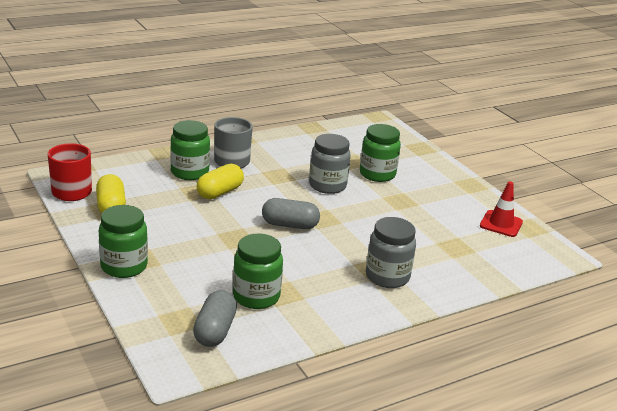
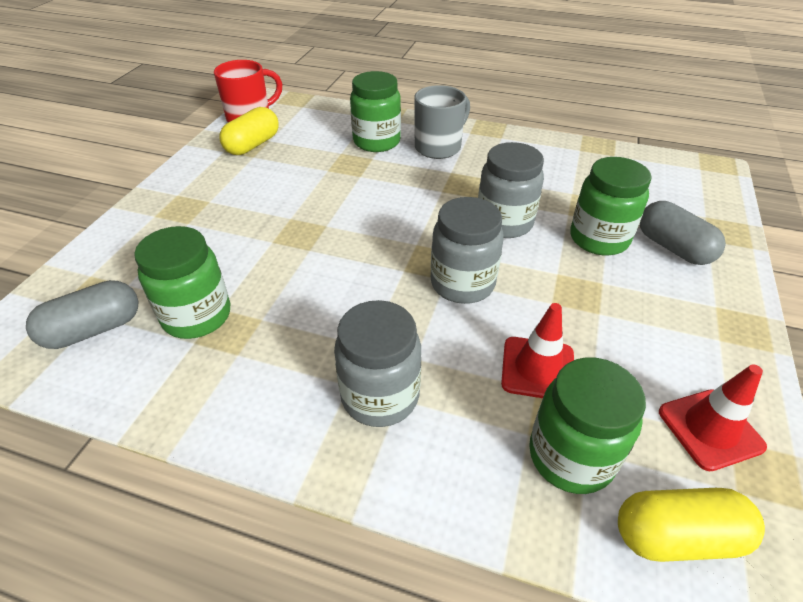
camera: 50 degrees right, 15 degrees up
(124, 266) = (158, 208): green jar -> green jar (571, 456)
(220, 192) = (370, 175): yellow capsule -> yellow capsule (677, 536)
(290, 225) = (378, 249): grey capsule -> grey capsule (673, 247)
(351, 220) = (462, 284): none -> grey jar
(426, 236) = (537, 368): none -> red traffic cone

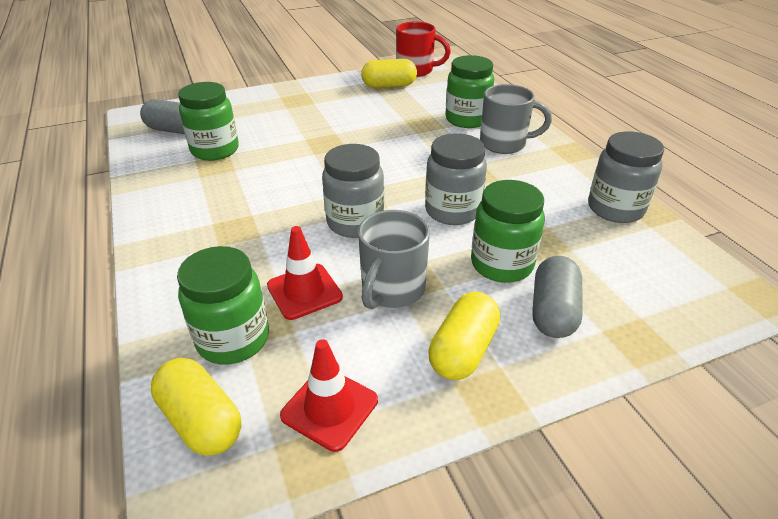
camera: 50 degrees right, 5 degrees down
(380, 396) = (213, 238): grey jar -> grey jar (615, 209)
(582, 312) = (392, 290): none -> grey mug
(686, 314) = (463, 350): none -> yellow capsule

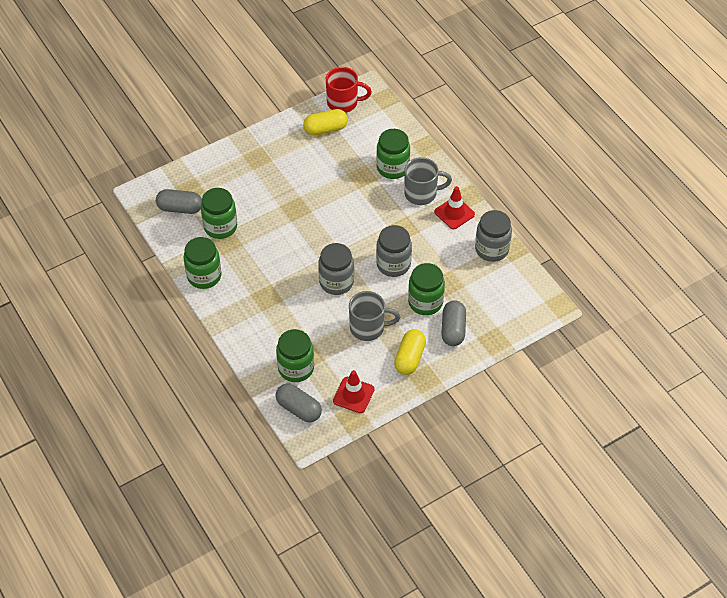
camera: 10 degrees left, 15 degrees up
(158, 196) = (204, 276): none -> green jar
(201, 420) = (299, 409): yellow capsule -> grey capsule
(304, 291) = (322, 335): red traffic cone -> red traffic cone (454, 213)
(392, 290) = (368, 328): grey mug -> grey mug turned 105 degrees counterclockwise

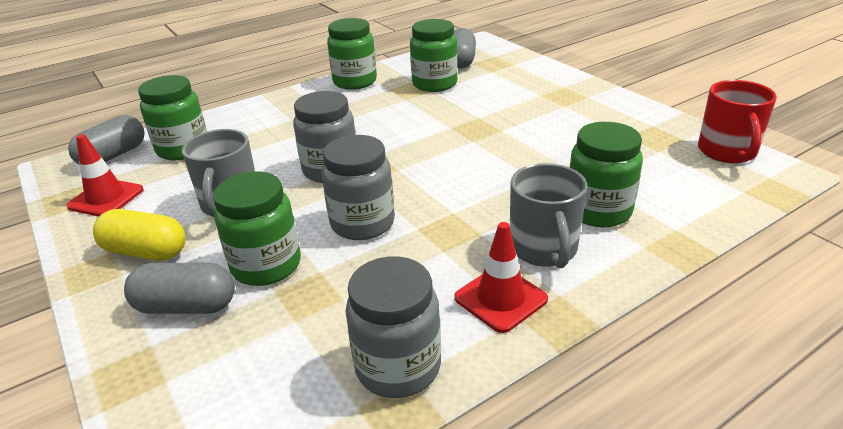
camera: 90 degrees right, 20 degrees down
(325, 129) = (654, 140): yellow capsule -> none

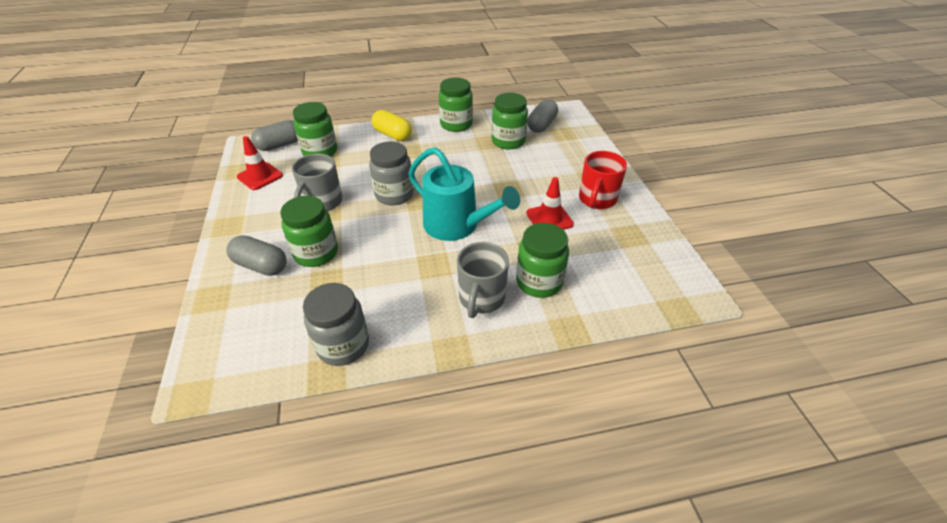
camera: 20 degrees right, 10 degrees up
(146, 252) = (260, 221): yellow capsule -> yellow capsule (392, 135)
(362, 223) = (387, 241): grey jar -> none
(443, 181) = (456, 225): none -> turquoise watering can
(500, 298) = (429, 323): red traffic cone -> red traffic cone (549, 219)
(727, 152) = (673, 264): red mug -> red mug (597, 199)

